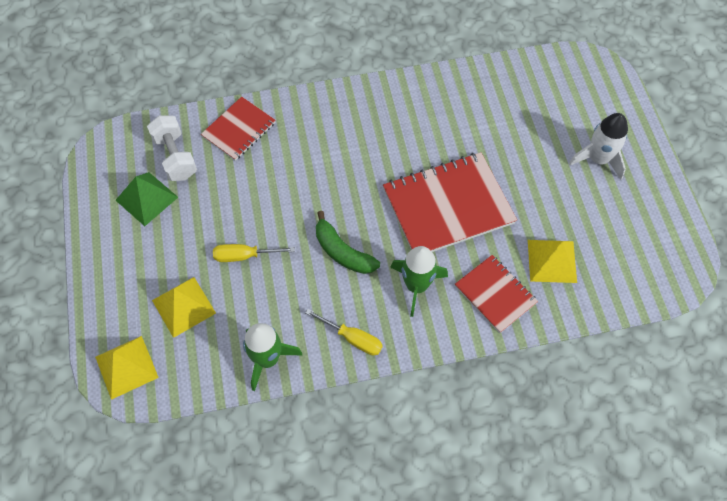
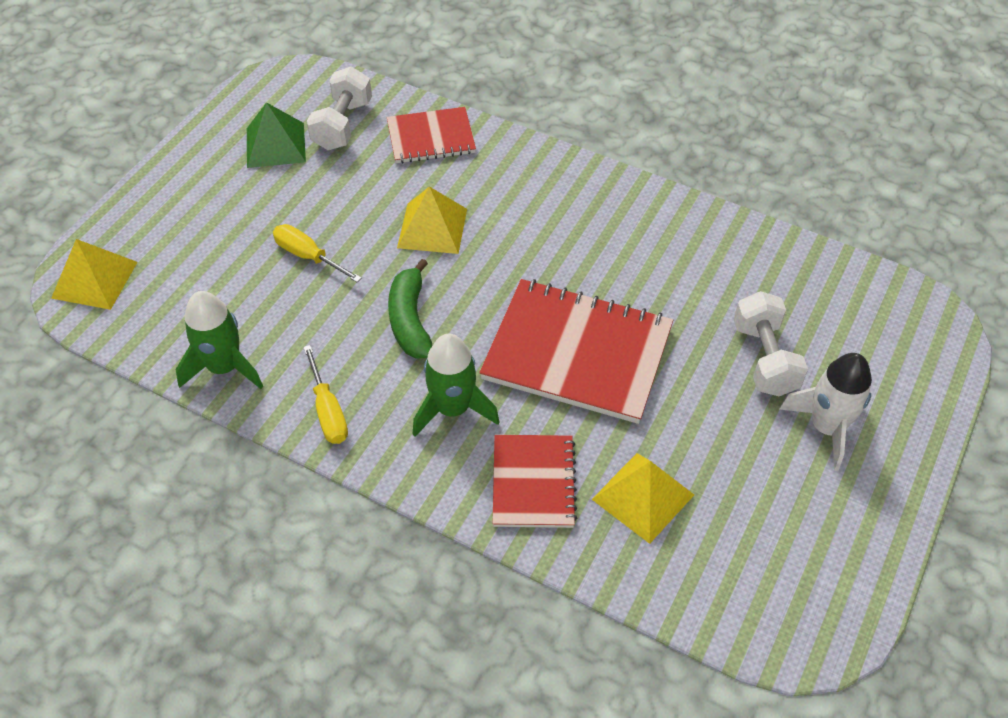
camera: 40 degrees right, 10 degrees down
(183, 306) = (202, 263): yellow pyramid -> yellow pyramid (432, 228)
(538, 142) = (764, 358): none -> white dumbbell

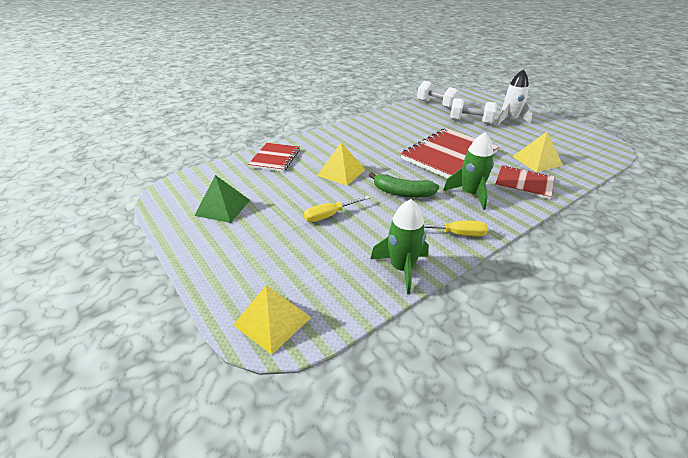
camera: 65 degrees left, 15 degrees down
(342, 125) = (234, 181): white dumbbell -> white dumbbell (436, 104)

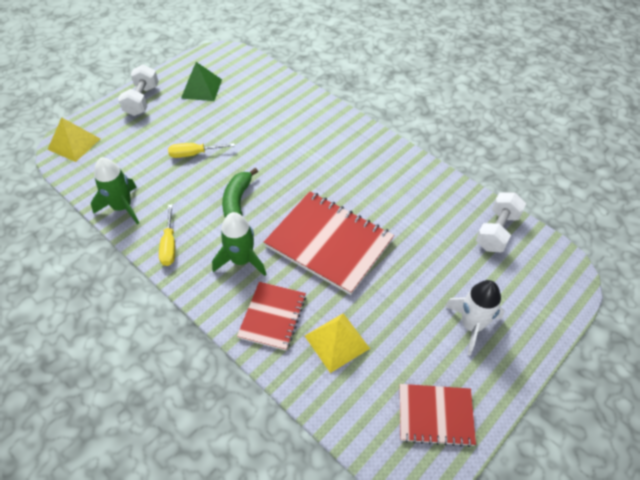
camera: 80 degrees right, 15 degrees up
(275, 158) = (290, 100): red notebook -> red notebook (435, 415)
(330, 215) = (194, 154): yellow screwdriver -> yellow screwdriver turned 60 degrees counterclockwise
(341, 172) = (271, 151): yellow pyramid -> none
(470, 121) = (445, 272): white dumbbell -> white dumbbell (142, 100)

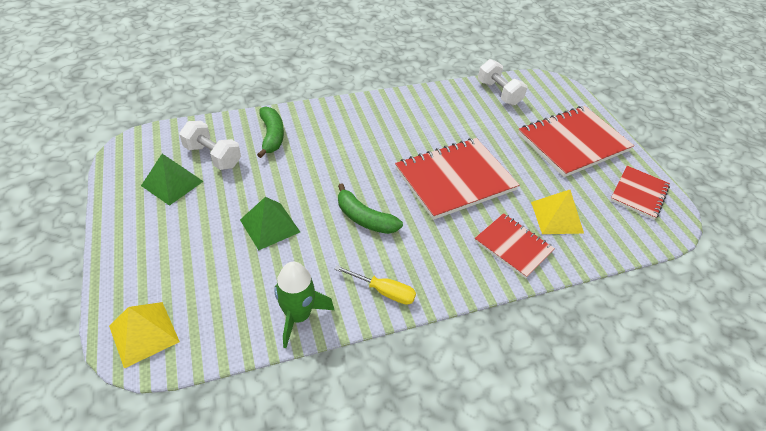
camera: 65 degrees left, 5 degrees down
(142, 100) = (135, 240): white dumbbell -> white dumbbell (213, 156)
(194, 154) = (269, 226): yellow screwdriver -> green pyramid
(241, 260) = (438, 243): green rocket -> none
(289, 109) = (272, 136): none -> green banana
(471, 325) = (573, 143): white rocket -> red notebook

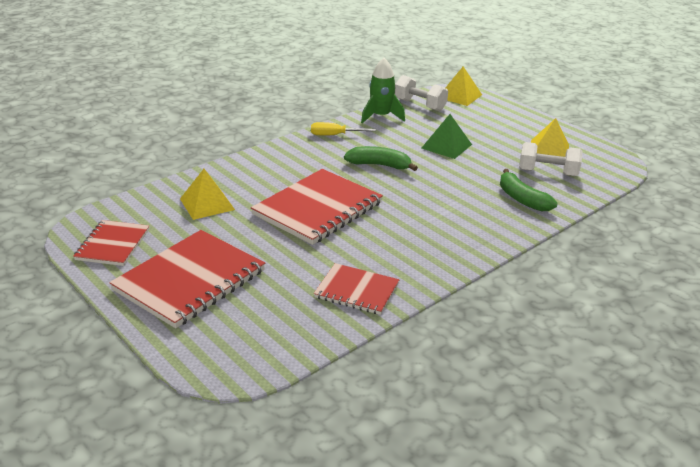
camera: 160 degrees right, 15 degrees down
(172, 183) = (549, 150): green pyramid -> yellow pyramid
(498, 93) = (307, 323): white dumbbell -> white dumbbell (420, 105)
(513, 246) = (245, 176): red notebook -> red notebook (356, 291)

